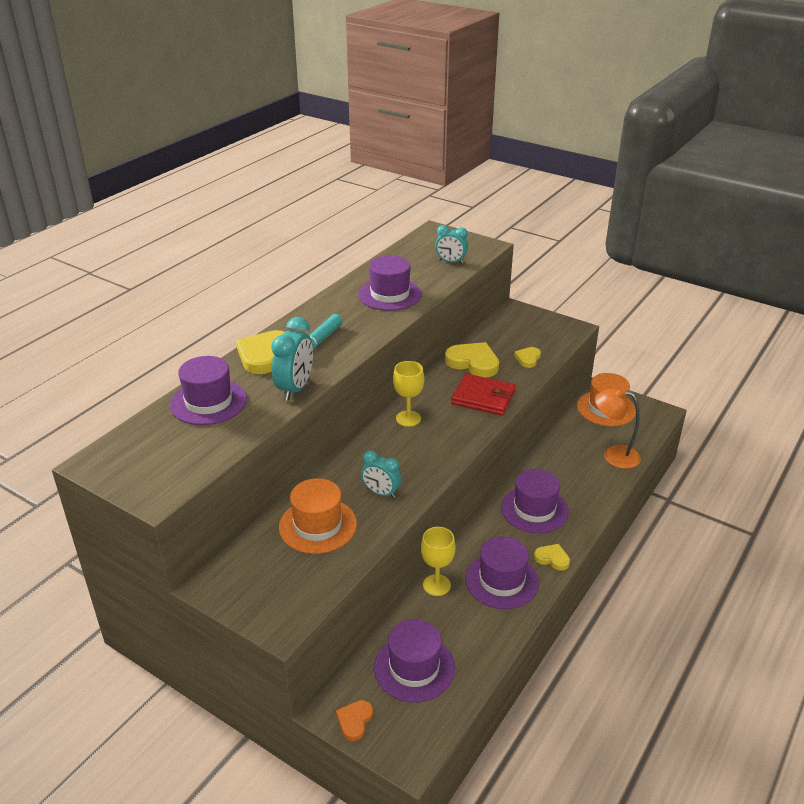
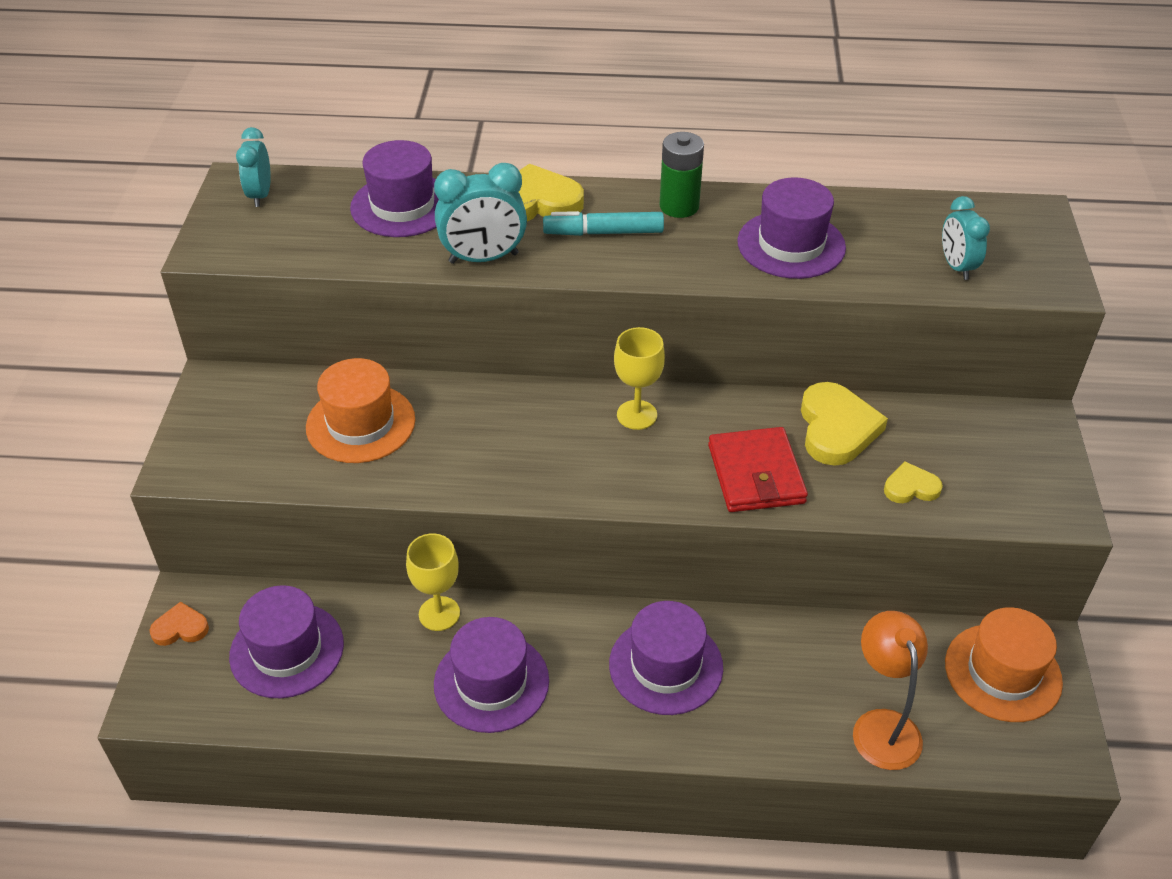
camera: 60 degrees right, 10 degrees up
(322, 313) = (679, 206): none -> green battery
(381, 493) = (459, 454): turquoise clock -> turquoise clock (260, 195)
(552, 558) = (575, 727): yellow heart -> none

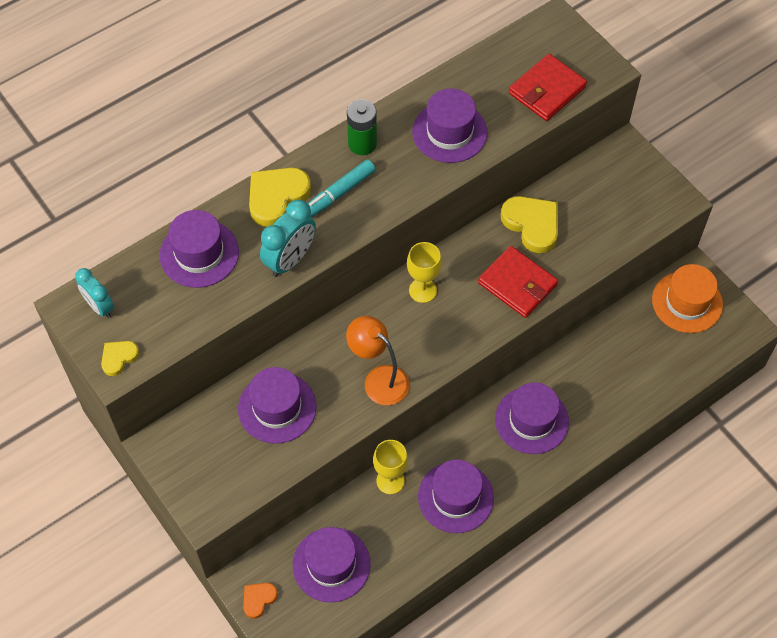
camera: 40 degrees left, 15 degrees up
(360, 423) = (277, 407): orange hat -> purple hat
(882, 726) = (657, 374): orange lamp -> orange lamp (379, 379)
(911, 487) = (598, 237): yellow heart -> yellow heart (118, 358)
(956, 267) = (547, 90): turquoise clock -> red wallet

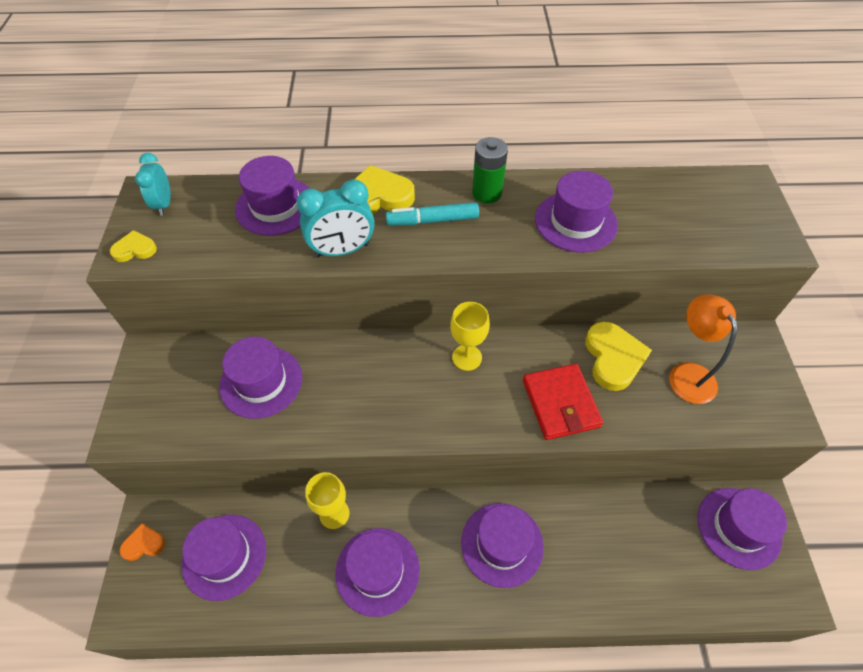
camera: 35 degrees right, 5 degrees down
(379, 379) = (365, 412): orange lamp -> orange lamp (687, 374)
(547, 90) = (702, 233): red wallet -> none
(687, 302) = (738, 527): orange hat -> purple hat

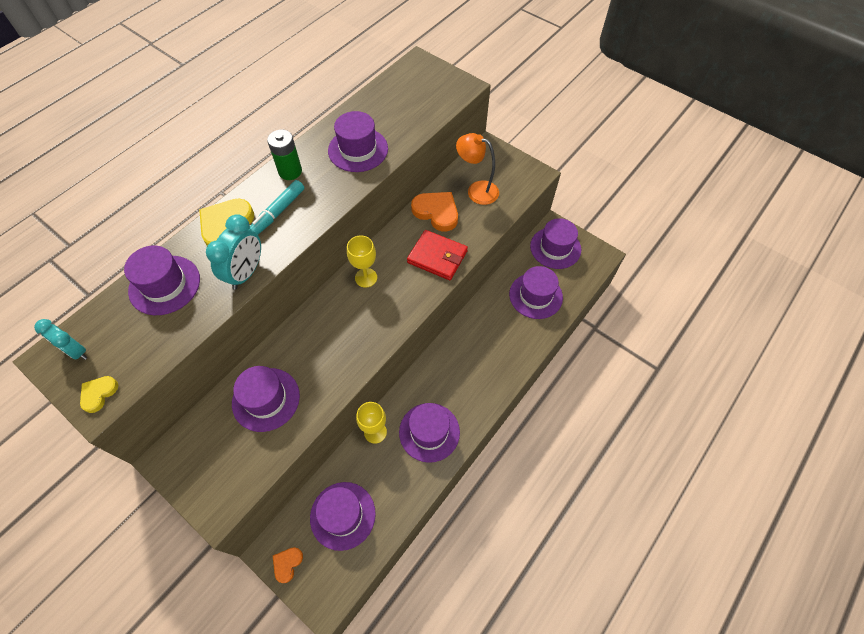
camera: 50 degrees left, 5 degrees up
(502, 544) = (471, 357): purple hat -> purple hat (535, 295)
(613, 358) = (436, 212): yellow heart -> orange heart

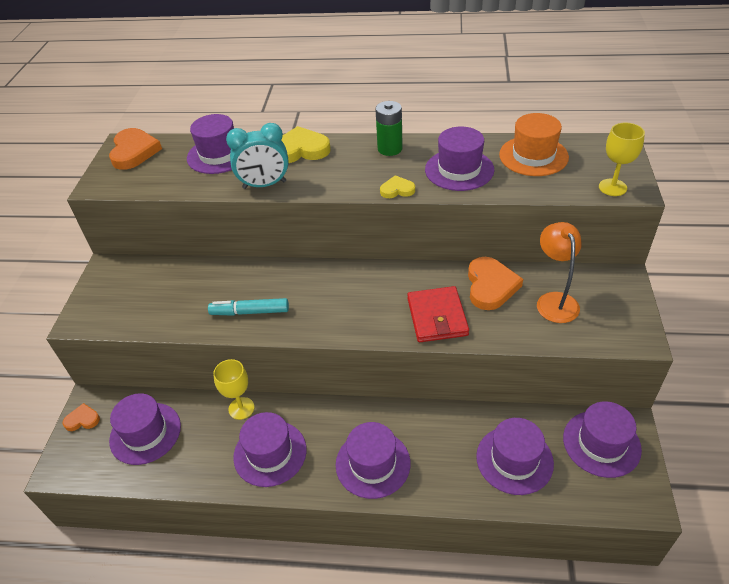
camera: 60 degrees right, 15 degrees down
(76, 351) = (134, 152): turquoise clock -> orange heart
(99, 394) = (106, 180): yellow heart -> yellow heart (397, 190)
(266, 399) = (192, 290): purple hat -> purple hat (373, 463)
(278, 211) = (341, 166): turquoise marker -> turquoise marker (250, 312)
(366, 278) = (363, 280): yellow goblet -> yellow goblet (612, 187)
(385, 105) = (533, 156): none -> orange hat

